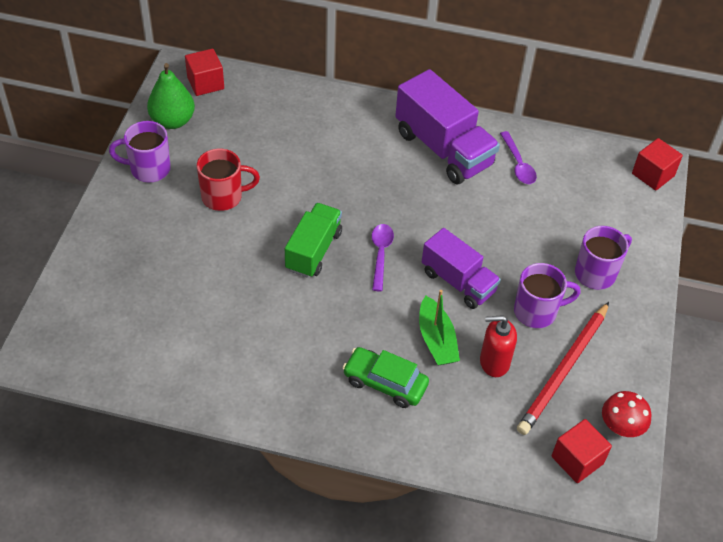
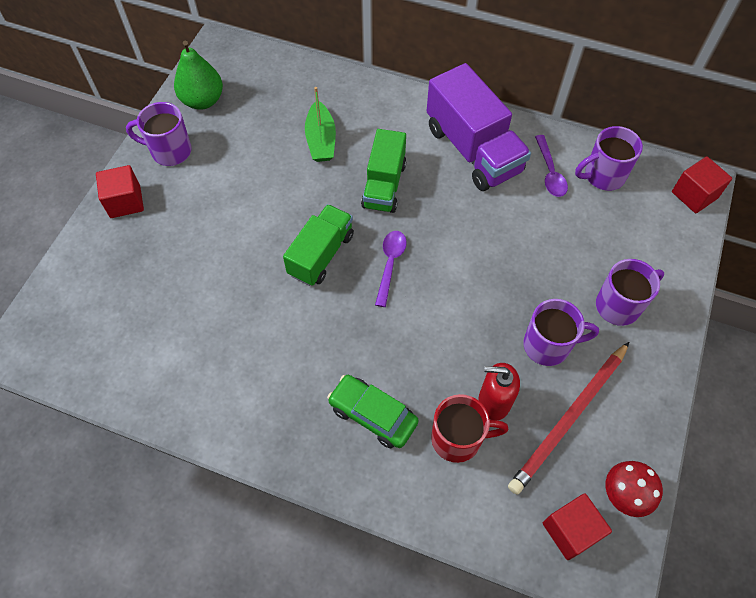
camera: 10 degrees right, 10 degrees up
(205, 83) = (242, 62): red cube -> red cube (125, 202)
(223, 197) = (239, 187): red mug -> red mug (458, 439)
(363, 186) = (384, 185): none -> green truck
(436, 340) = (435, 369): green boat -> green boat (321, 140)
(458, 282) = (468, 303): purple truck -> none
(567, 164) = (603, 176): none -> purple mug

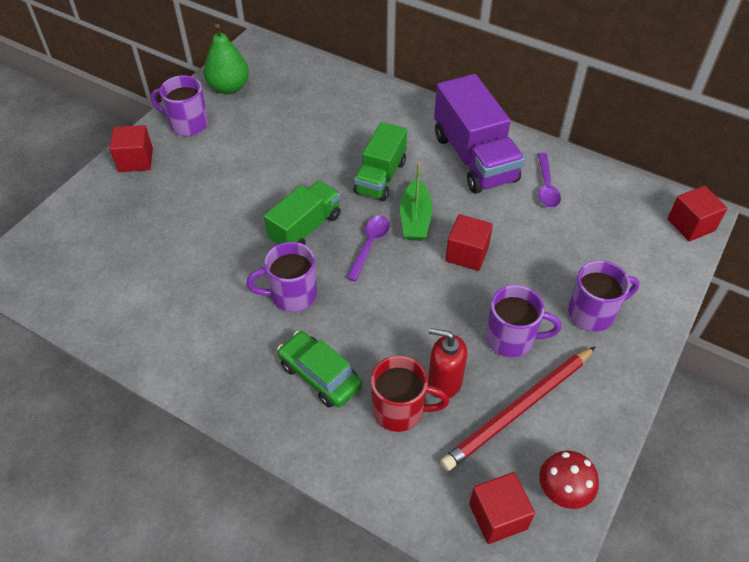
camera: 10 degrees right, 10 degrees down
(321, 140) = (330, 132): green boat -> green boat (415, 219)
(487, 259) = (467, 254): none -> red cube
(603, 176) = (599, 196): purple mug -> purple mug (292, 295)

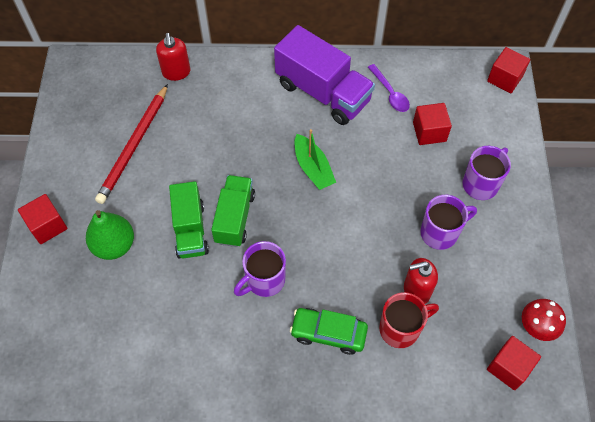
camera: 30 degrees left, 10 degrees up
(187, 124) = (68, 170): purple mug -> none
(229, 87) = (77, 116): green pear -> green pear (114, 245)
(343, 87) = (176, 72): none -> red soap dispenser
(370, 245) = (294, 208): purple spoon -> none
(380, 177) = (263, 144): green truck -> green truck (190, 230)
(467, 254) = (368, 179): red cube -> red cube (429, 132)
(519, 410) = (477, 284): red pencil -> red pencil (134, 146)

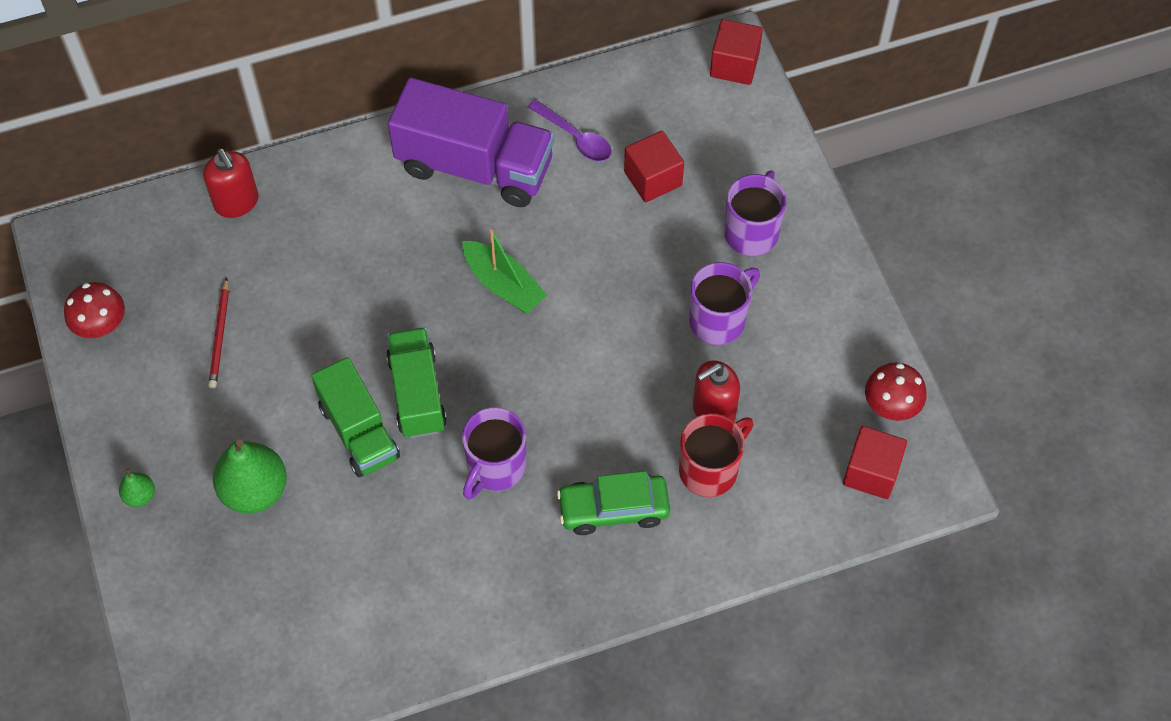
camera: 20 degrees left, 0 degrees up
(47, 226) = (140, 496): red cube -> green pear
(70, 118) = (101, 325): none -> red mushroom
(134, 146) = (220, 336): red pencil -> red pencil, size x0.52

